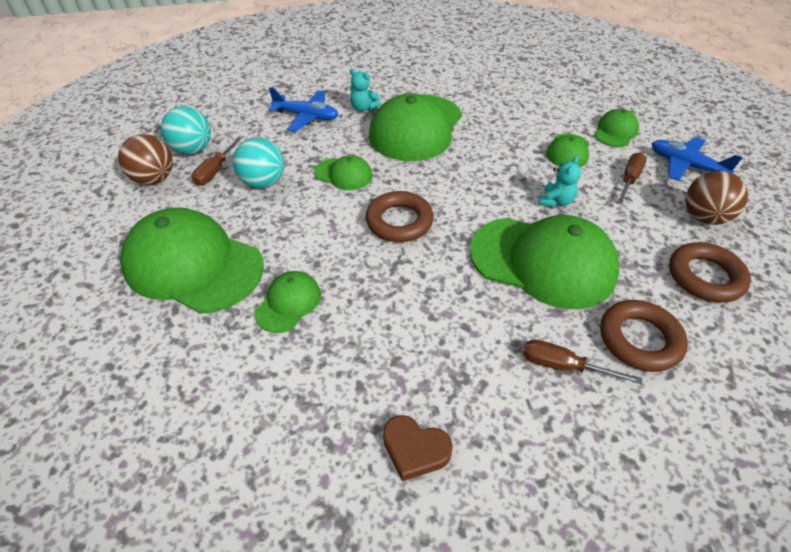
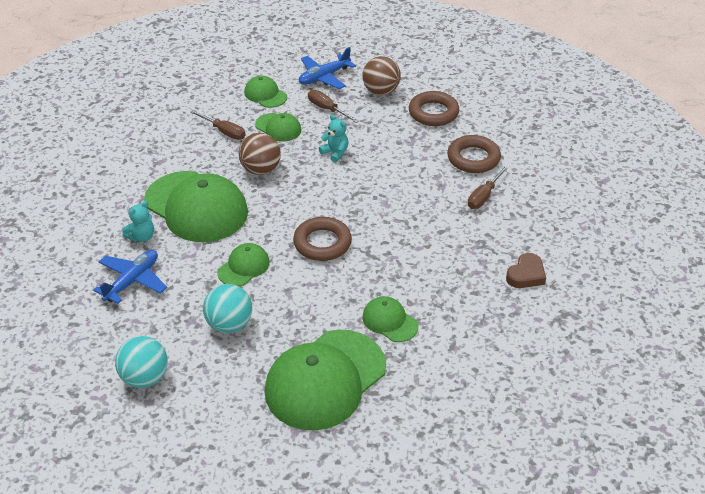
camera: 75 degrees left, 5 degrees down
(154, 179) = (183, 410): brown ball -> brown ball (260, 170)
(216, 170) = (192, 359): brown screwdriver -> brown screwdriver (224, 132)
(543, 262) = (395, 178): green cap -> none

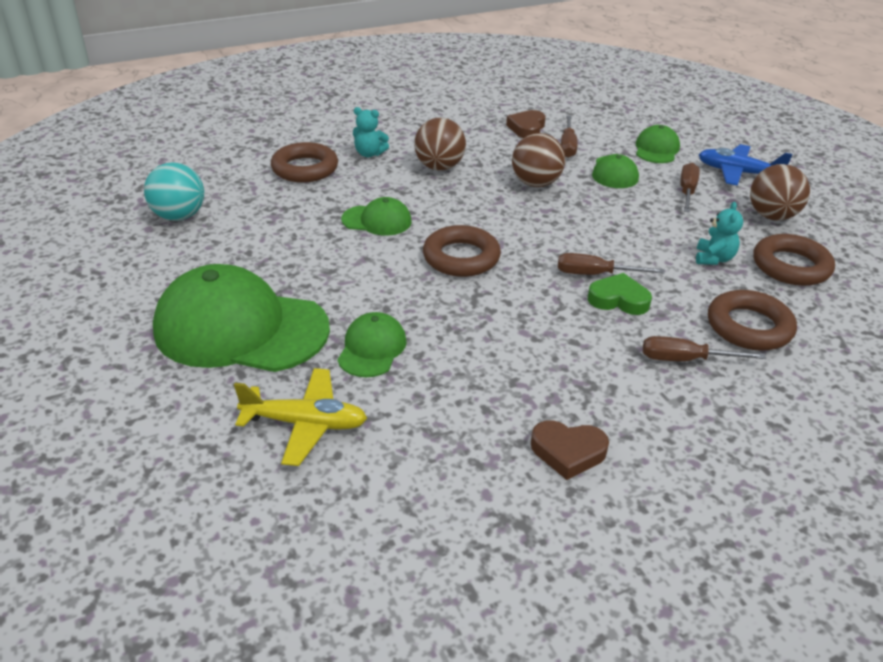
camera: 60 degrees right, 5 degrees down
(132, 281) = (305, 169): blue plane -> brown ring
(179, 139) = (527, 128): none -> brown heart
(196, 207) = (439, 167): green cap -> brown ball
(229, 324) = (285, 239): turquoise ball -> none
(335, 153) = (620, 219): turquoise teddy bear -> turquoise teddy bear (713, 259)
(384, 192) = (595, 274): none -> brown screwdriver
(415, 195) = (618, 299): none -> green heart
(441, 375) = (305, 424): none -> yellow plane

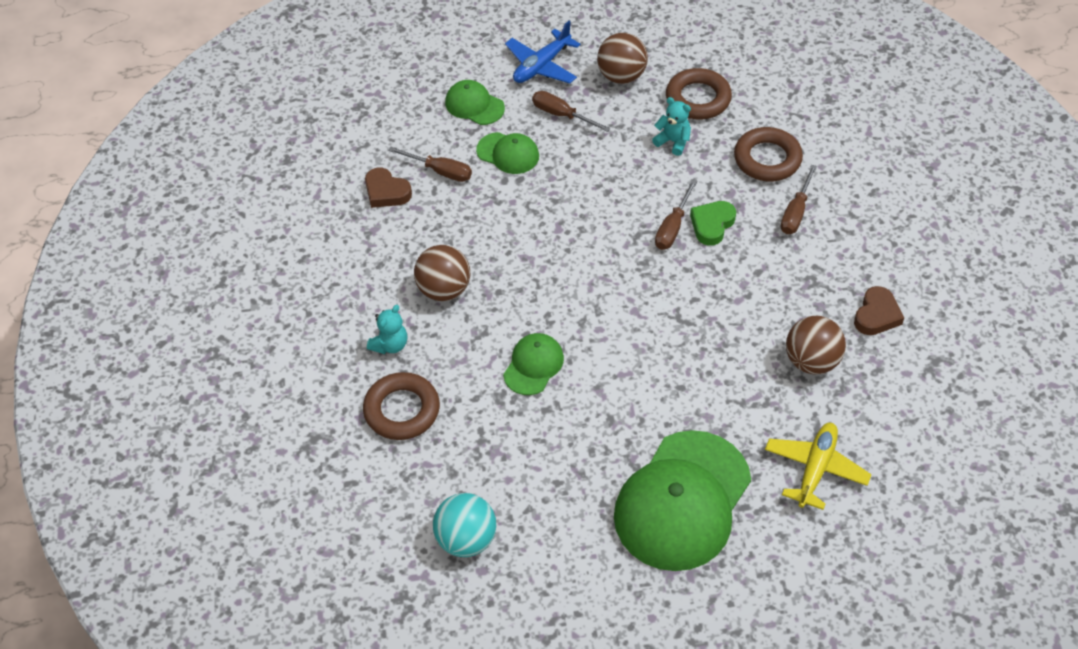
camera: 70 degrees left, 15 degrees up
(372, 348) = (734, 408): green cap -> none
(461, 257) = (619, 314): brown ring -> none
(536, 183) = (507, 220): brown ball -> brown ball (811, 361)

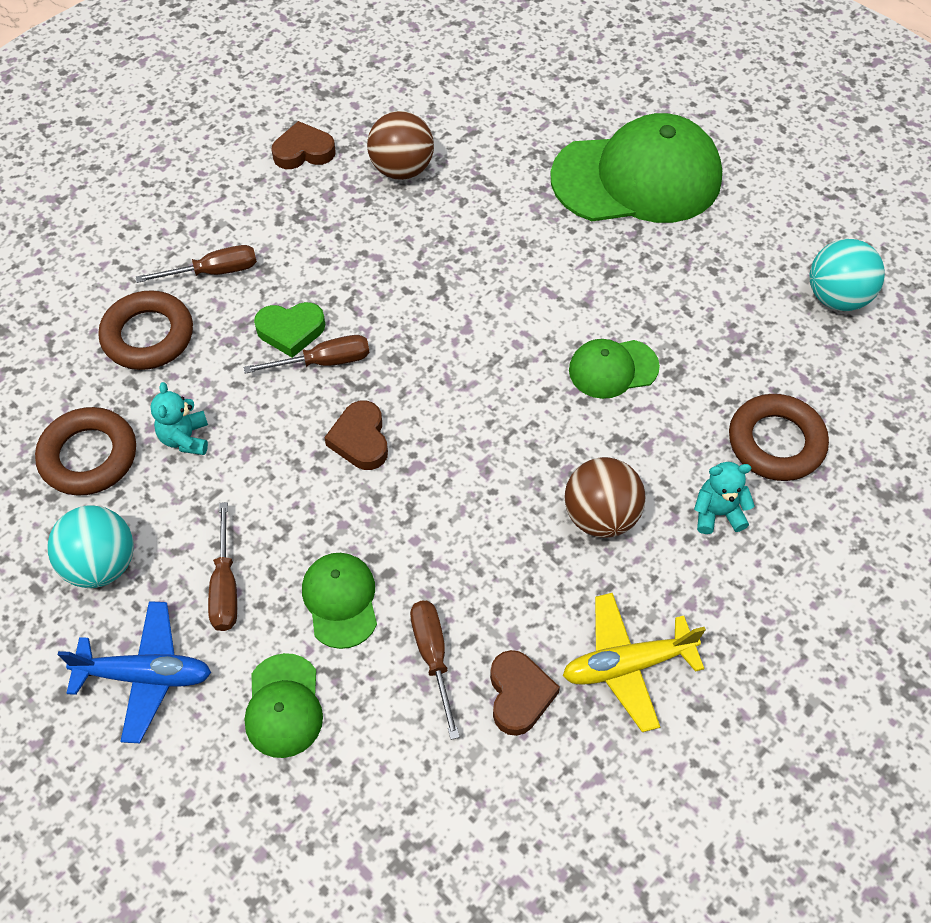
camera: 130 degrees left, 5 degrees up
(600, 214) = (360, 439): none -> brown heart
(621, 76) = (101, 564): brown ball -> turquoise ball
(815, 469) = (516, 114): yellow plane -> yellow plane (627, 665)

